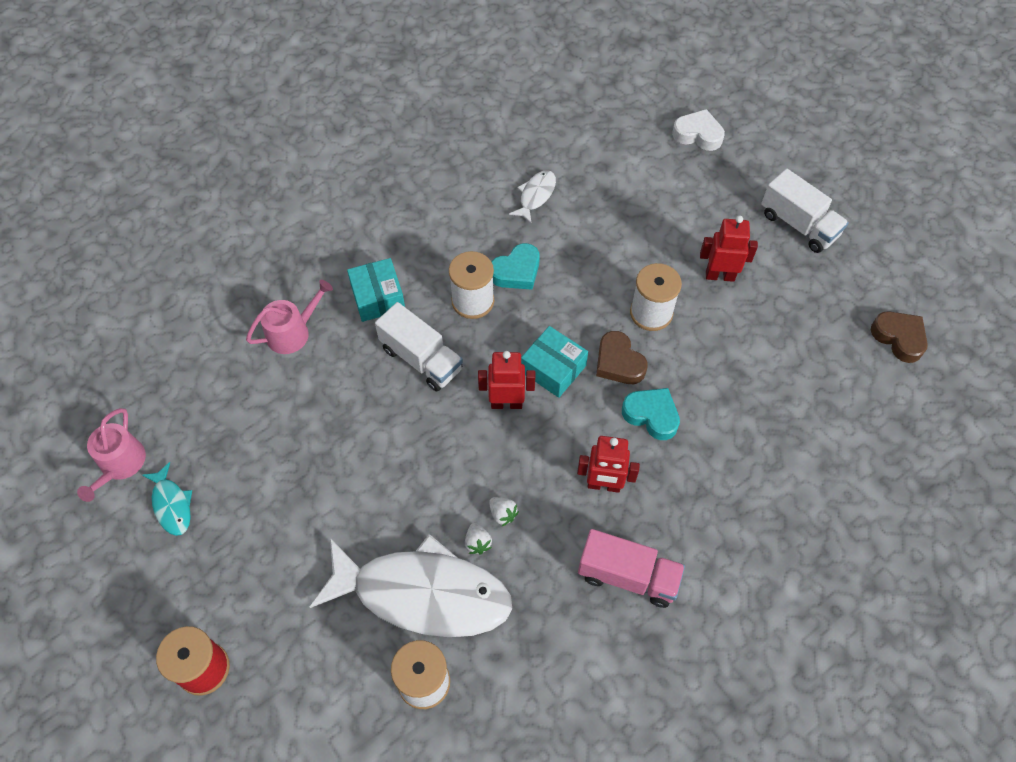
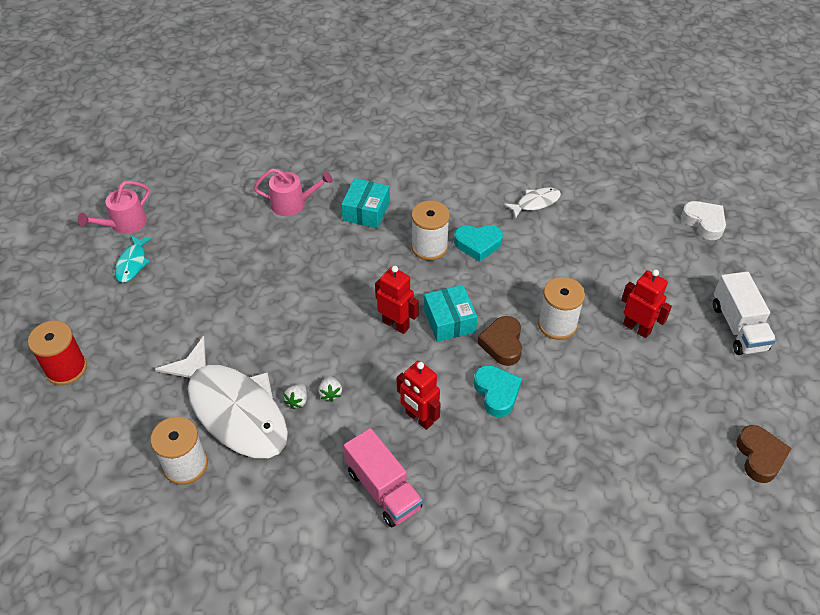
camera: 35 degrees right, 10 degrees down
(421, 359) = (361, 264): white truck -> none

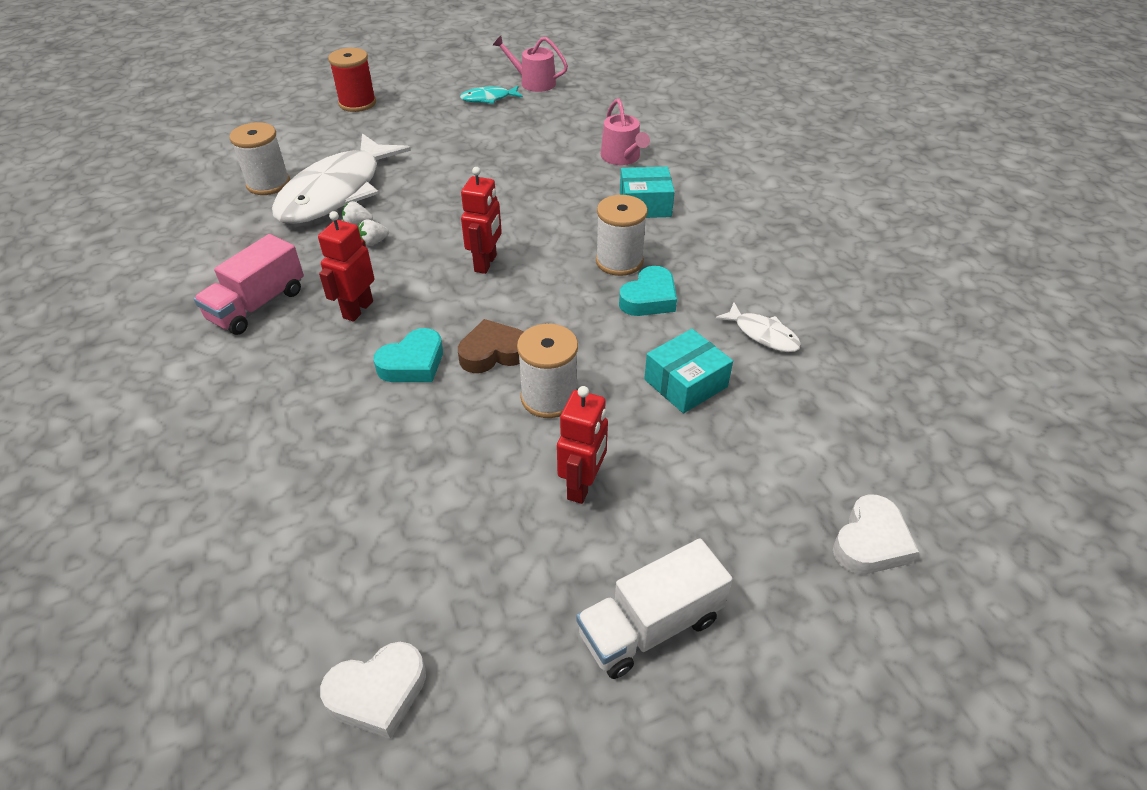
camera: 70 degrees right, 5 degrees down
(449, 321) = (510, 302): turquoise box -> turquoise box (685, 383)
(478, 244) = (649, 298): turquoise heart -> turquoise heart turned 120 degrees counterclockwise
(760, 456) = (378, 693): brown heart -> white heart

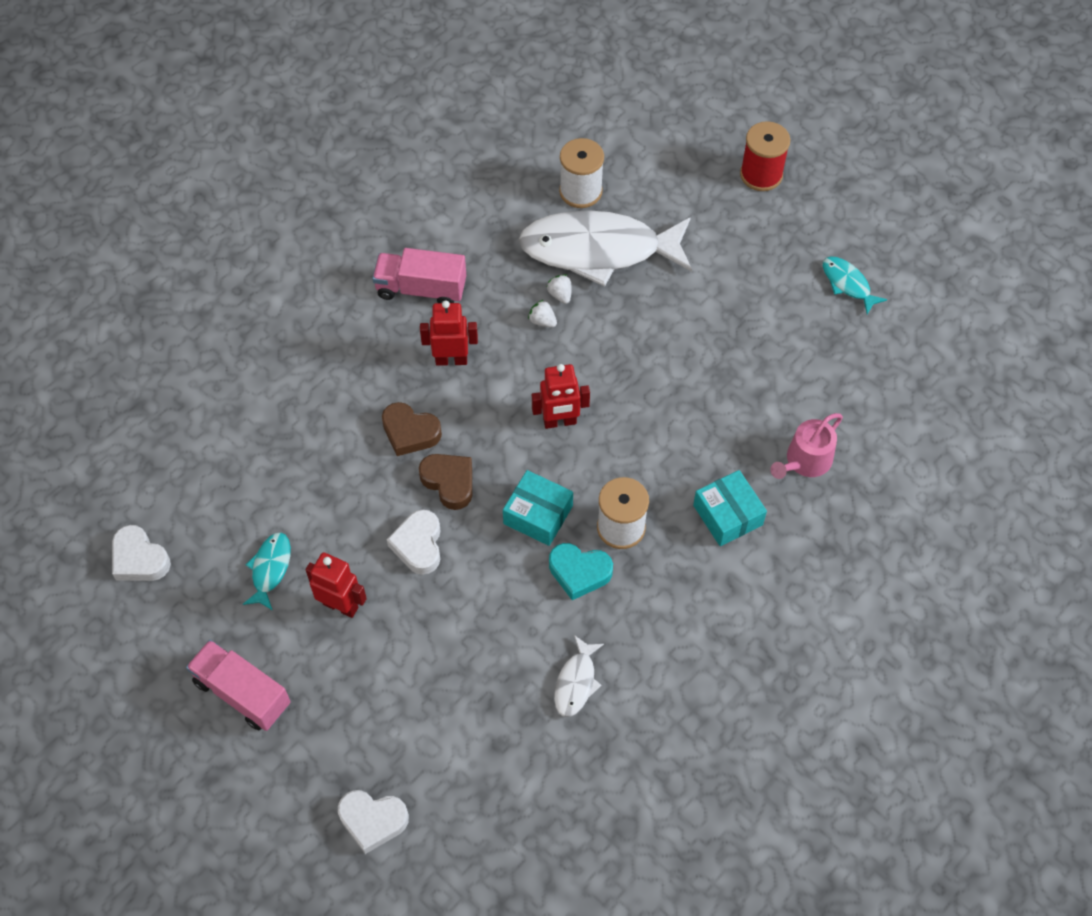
camera: 65 degrees right, 15 degrees up
(413, 363) = (410, 432): turquoise heart -> brown heart
(493, 540) = (270, 569): none -> turquoise fish
(533, 82) = (913, 309): pink watering can -> none
(549, 397) = (418, 545): white spool -> white heart
(582, 486) = (341, 605): red robot -> red robot turned 150 degrees counterclockwise
(650, 626) = (242, 693): white truck -> pink truck
(685, 383) = (482, 639): turquoise box -> turquoise box (538, 515)

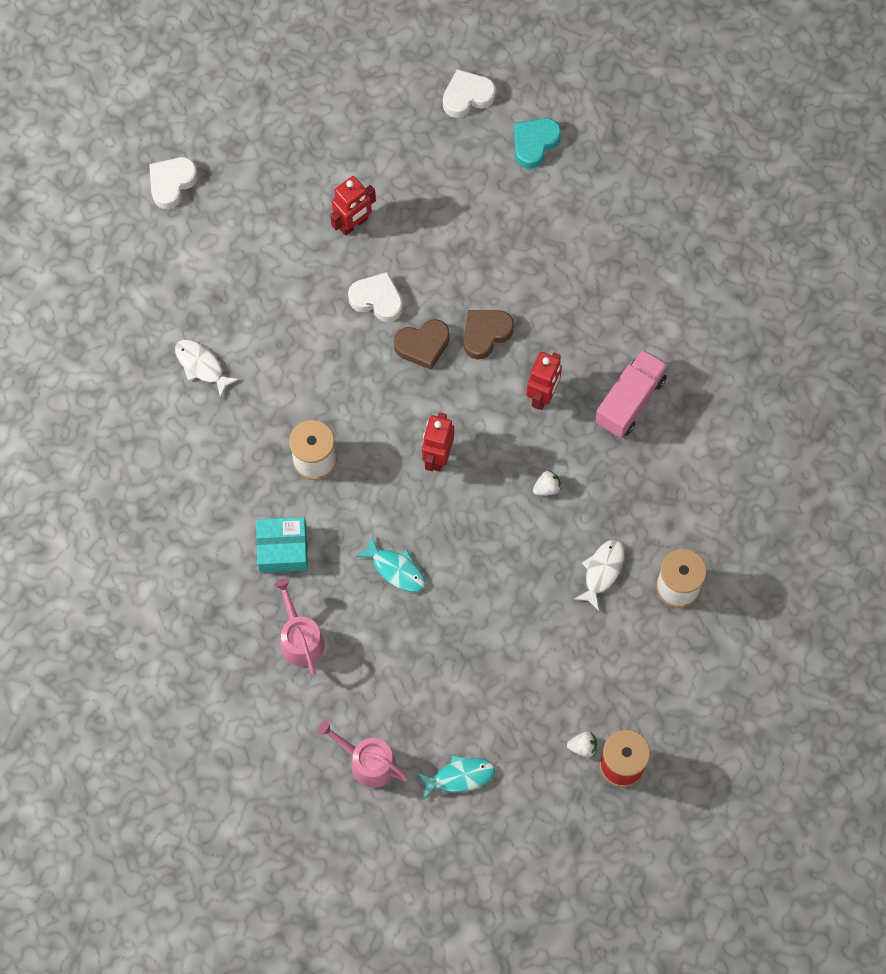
camera: 115 degrees right, 10 degrees up
(242, 693) = (316, 132): pink truck -> none
(270, 569) = (411, 185): turquoise fish -> turquoise fish (395, 569)
(538, 515) = (358, 401): turquoise box -> none
(560, 295) = (568, 515): white strawberry -> white strawberry (583, 747)
(579, 572) = (291, 409): turquoise heart -> turquoise heart (534, 144)
(599, 250) = (602, 571): white fish -> white fish, size x0.43
(881, 358) = (367, 762): none -> pink watering can

